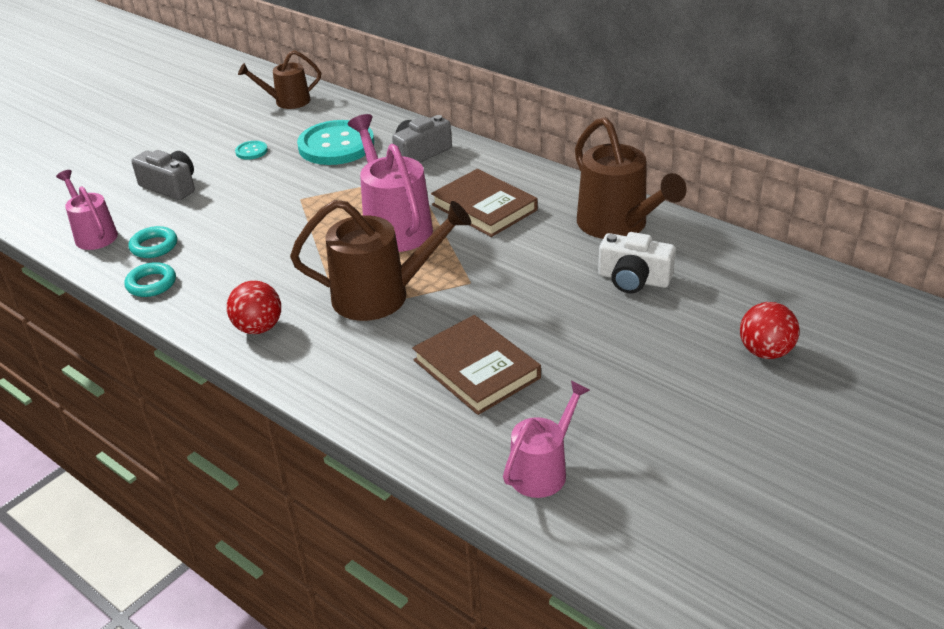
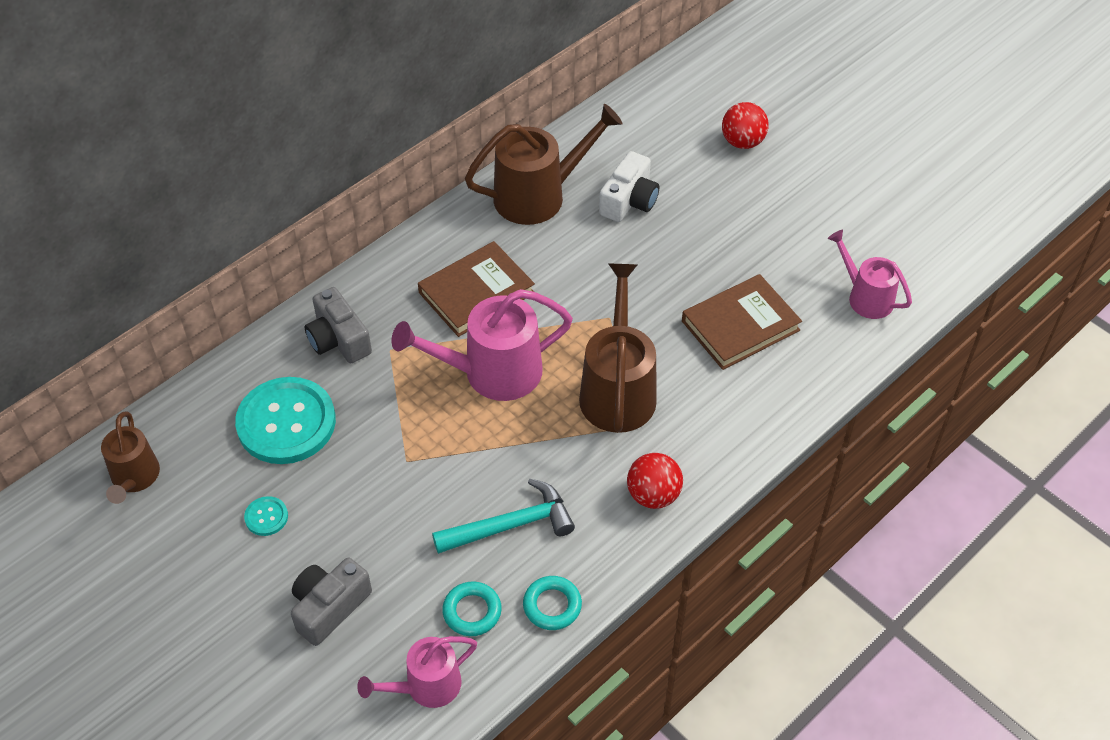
camera: 85 degrees left, 15 degrees up
(233, 254) = (511, 525): none -> turquoise hammer

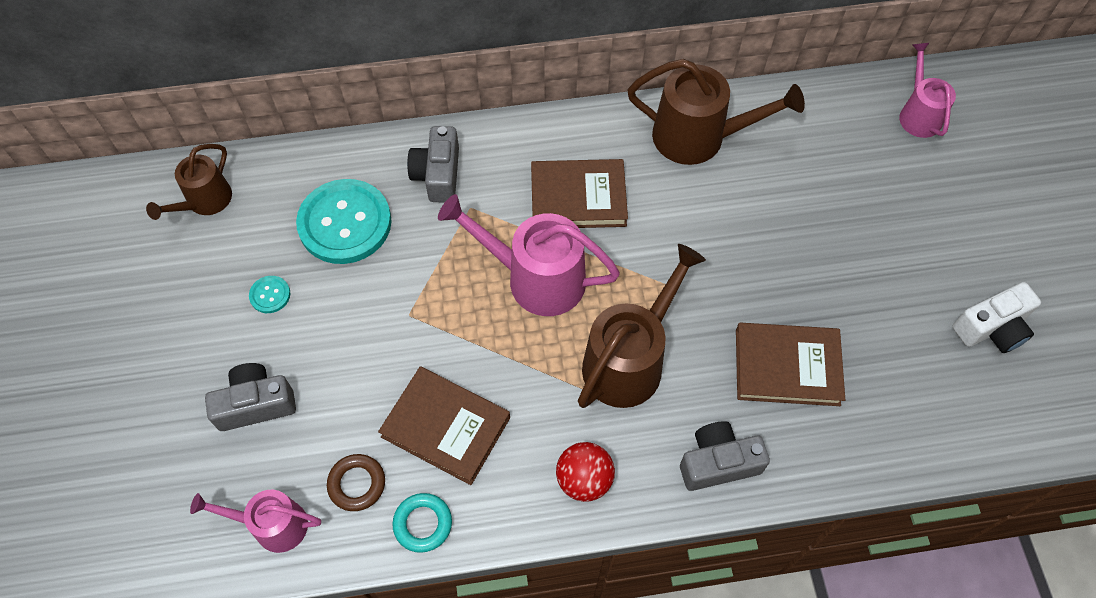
camera: 35 degrees right, 10 degrees up
(472, 611) = (357, 484): turquoise ring -> brown ring
(511, 525) = (445, 427): turquoise hammer -> brown book
(629, 200) = (776, 186): white camera -> white camera (992, 328)
(742, 142) = (927, 187): red ball -> none
(743, 422) = (718, 463): none -> grey camera
(865, 297) = (932, 411): pink watering can -> pink watering can (918, 114)

